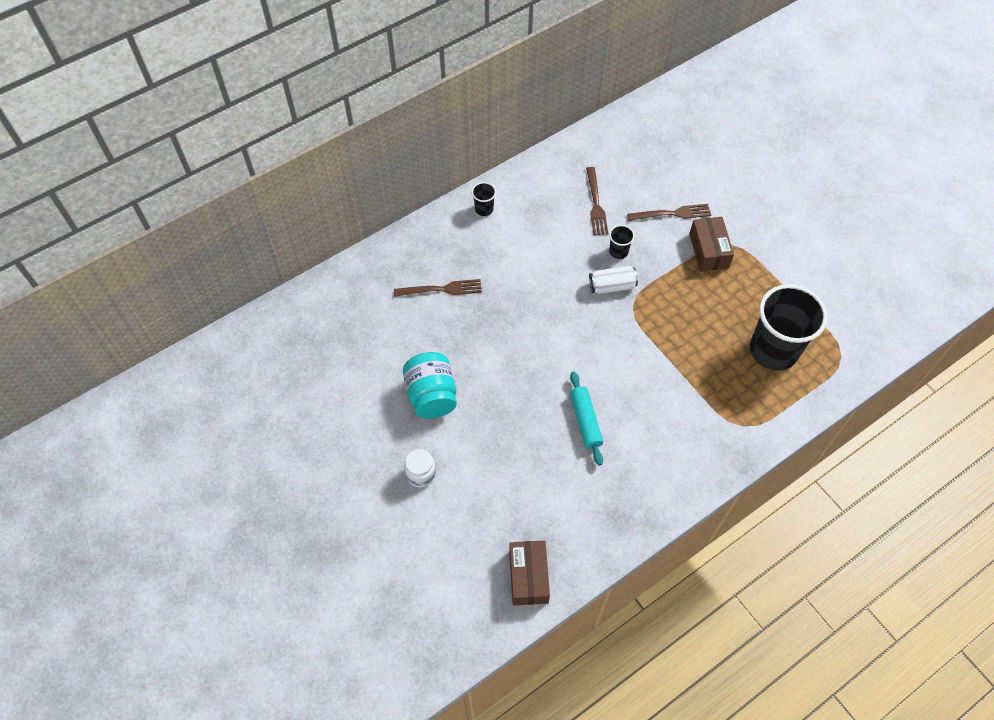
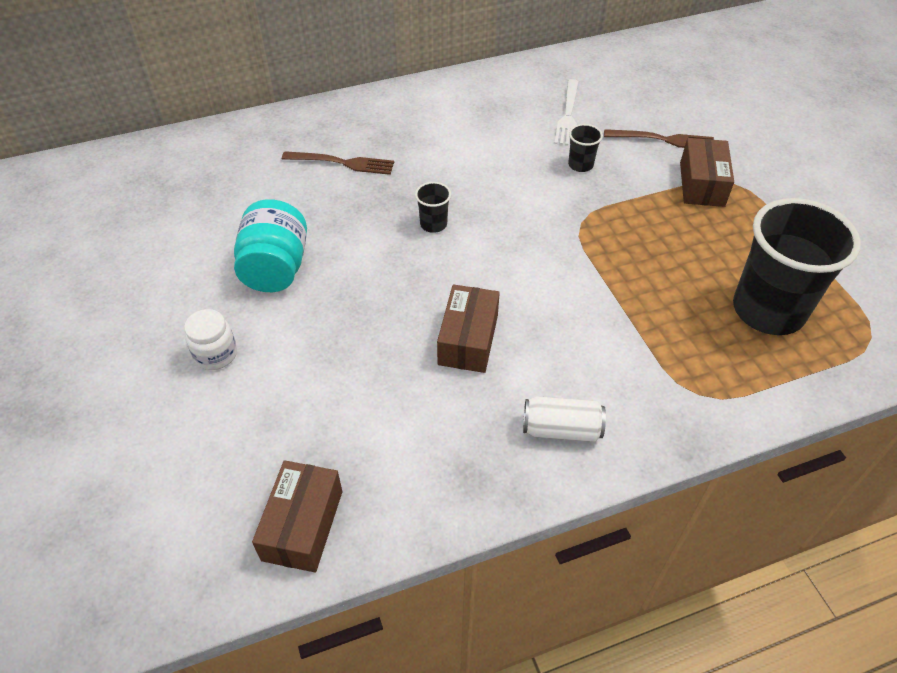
camera: 15 degrees right, 10 degrees down
(484, 209) = (429, 98): black cup -> black cup (433, 224)
(585, 421) = (468, 339): turquoise rolling pin -> brown box
(596, 204) = (568, 115): brown fork -> white fork
(612, 286) = (559, 198): white can -> white can (561, 429)

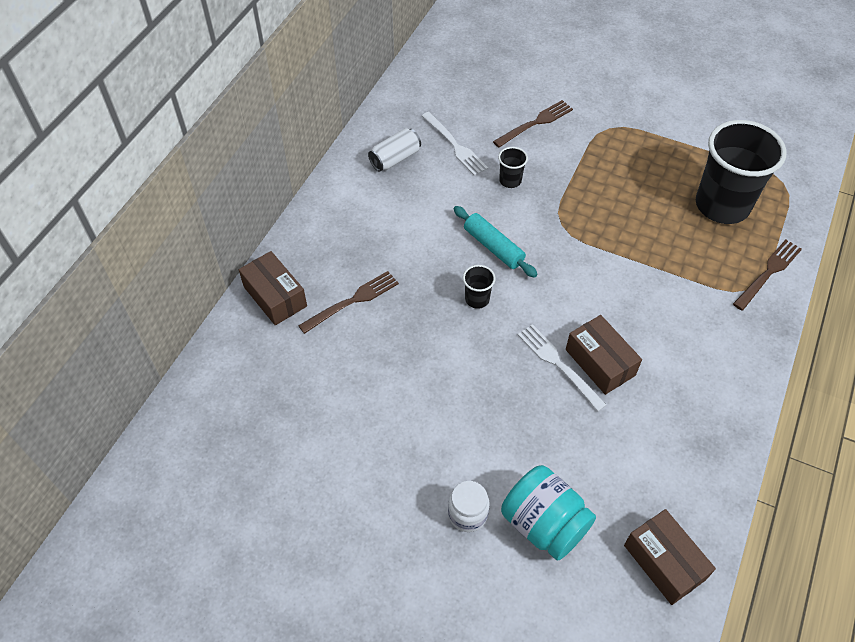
camera: 45 degrees left, 5 degrees up
(276, 268) = (419, 419): turquoise jar -> turquoise jar (544, 523)
(431, 314) = (558, 364): none -> white fork
(499, 199) = (493, 247): none -> turquoise rolling pin
(561, 429) = (714, 373): white can -> white can (395, 158)
(701, 184) = (594, 142): brown box -> brown box (275, 296)
(741, 396) = (768, 272): none -> brown fork

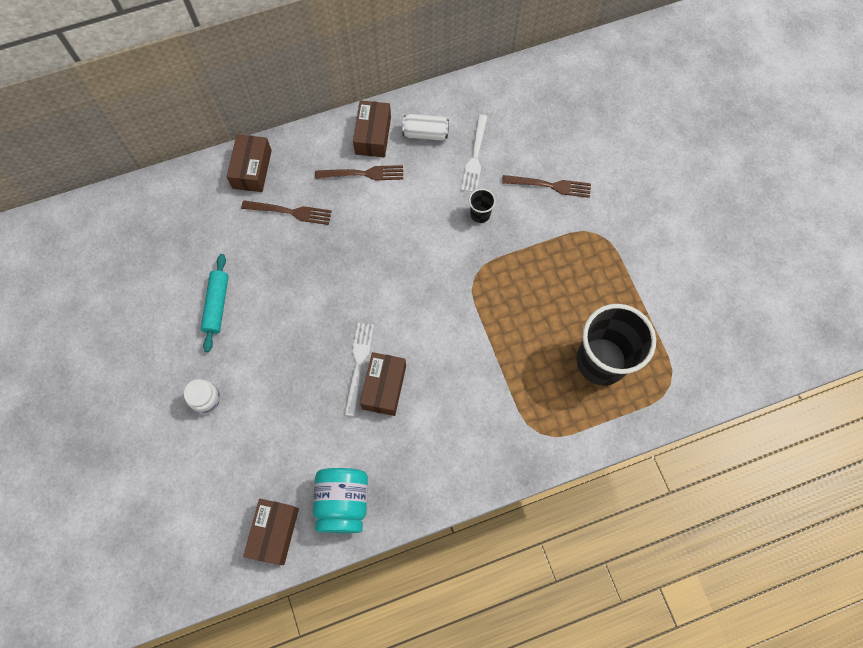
camera: 45 degrees right, 15 degrees up
(353, 191) = (373, 135): none -> brown box
(477, 299) = (361, 278): black cup -> none
(493, 247) = (413, 252): turquoise rolling pin -> turquoise rolling pin (217, 305)
(544, 523) = (239, 446): turquoise jar -> turquoise jar (343, 502)
(768, 272) = (568, 435): brown fork -> brown fork (363, 173)

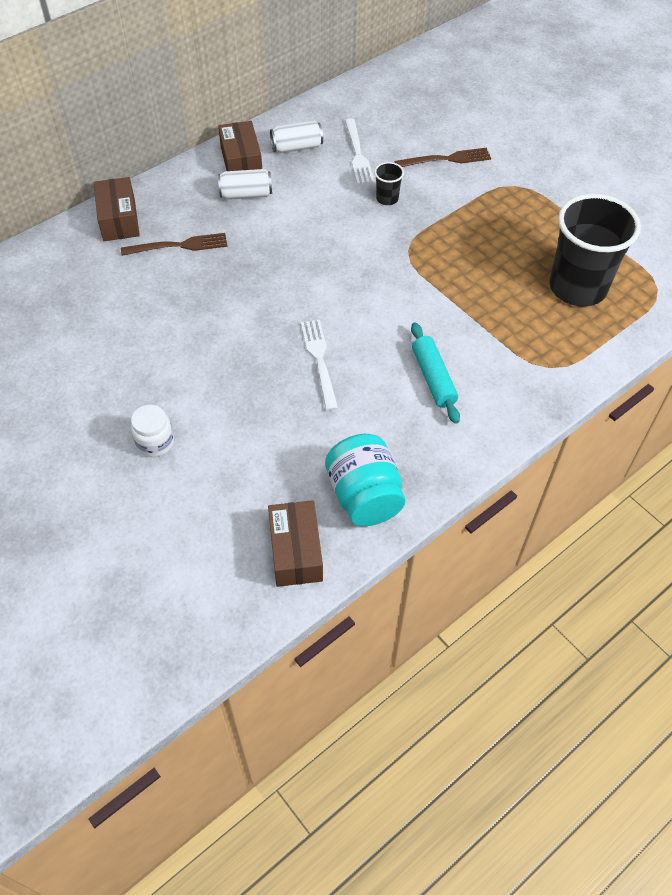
camera: 20 degrees left, 15 degrees down
(217, 305) = (129, 349): turquoise rolling pin -> turquoise rolling pin (433, 378)
(363, 173) = (246, 194): brown fork -> white can
(384, 387) = (358, 373): brown box -> none

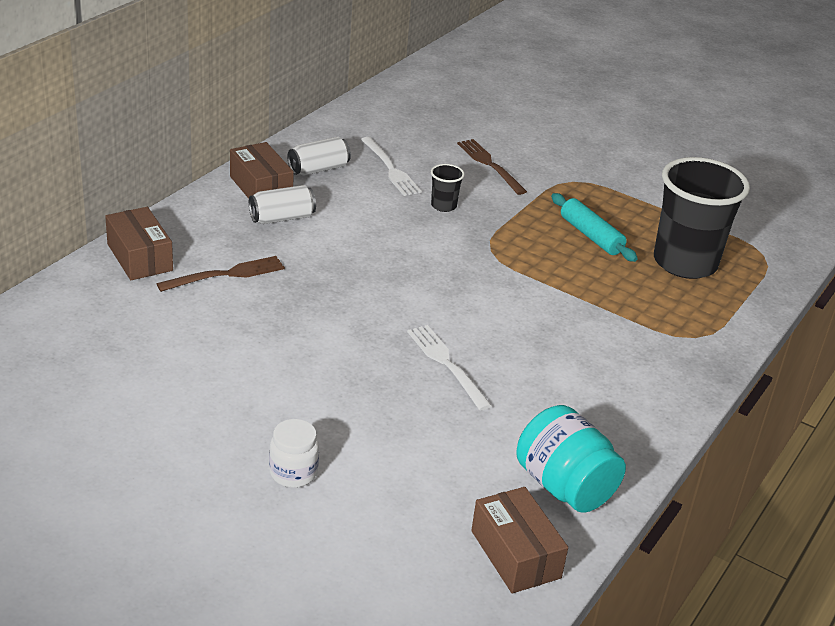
camera: 20 degrees left, 20 degrees down
(433, 378) = (580, 363): turquoise rolling pin -> turquoise rolling pin (591, 236)
(447, 159) = (489, 164): brown fork -> brown fork turned 90 degrees counterclockwise

